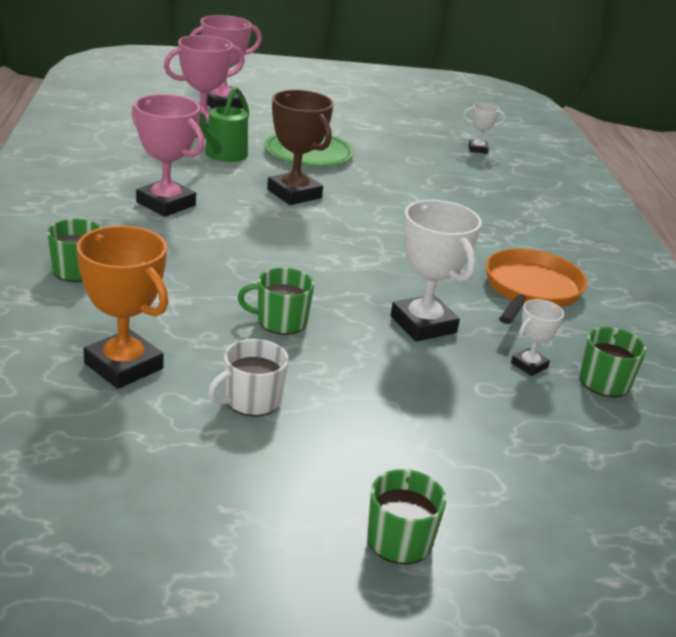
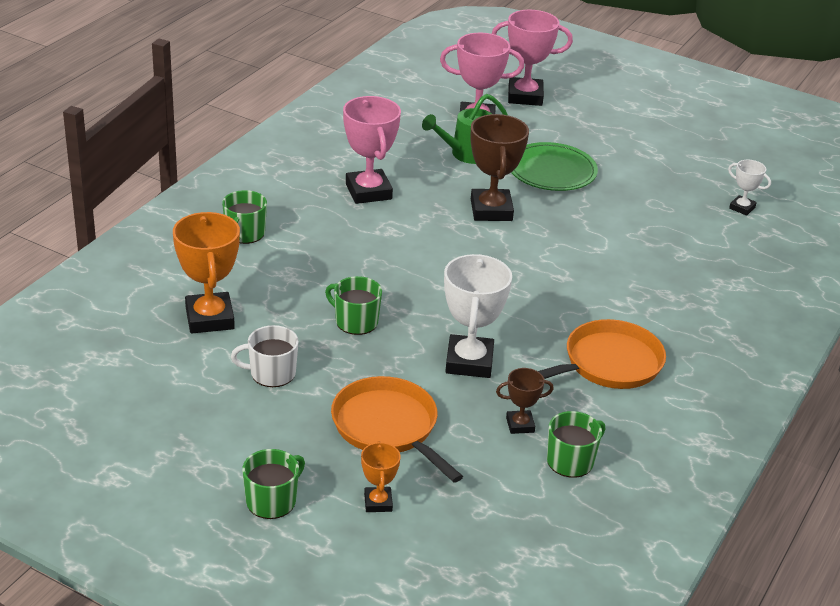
camera: 35 degrees right, 5 degrees up
(424, 411) = (388, 427): none -> orange pan
(501, 492) = (378, 502): none -> orange trophy
(529, 365) = (520, 425): white trophy -> brown trophy

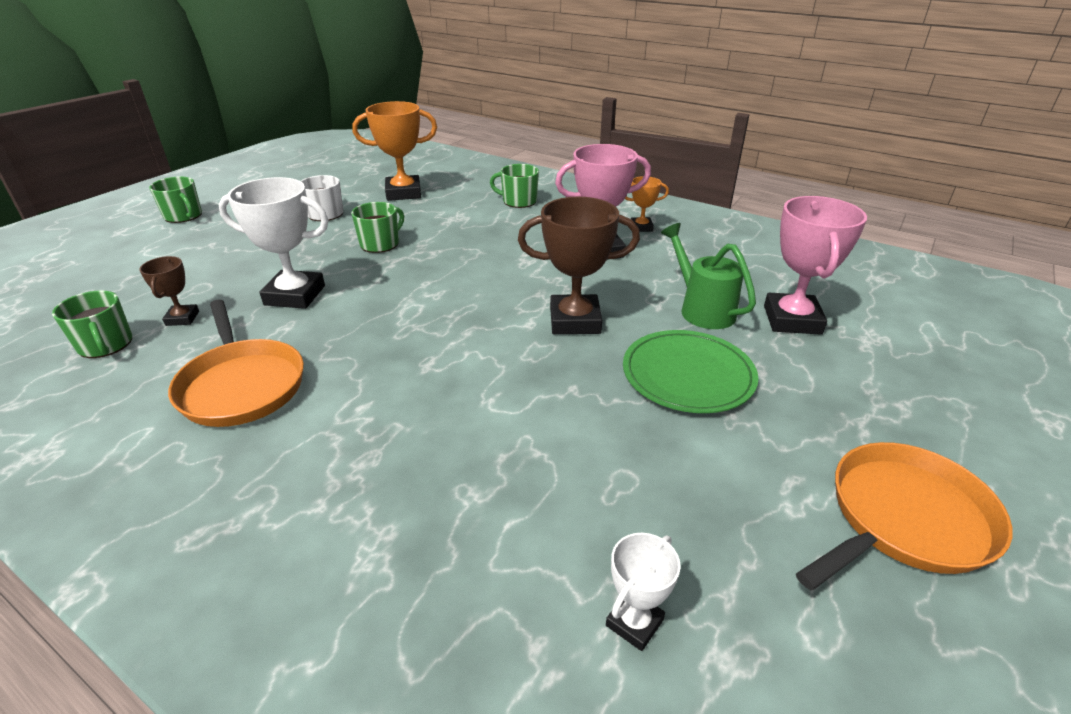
camera: 95 degrees right, 0 degrees up
(378, 502) = (145, 251): orange trophy -> orange trophy (641, 227)
(388, 427) = (229, 256): orange pan -> orange pan (904, 519)
(525, 96) = (902, 365): pink trophy -> none

